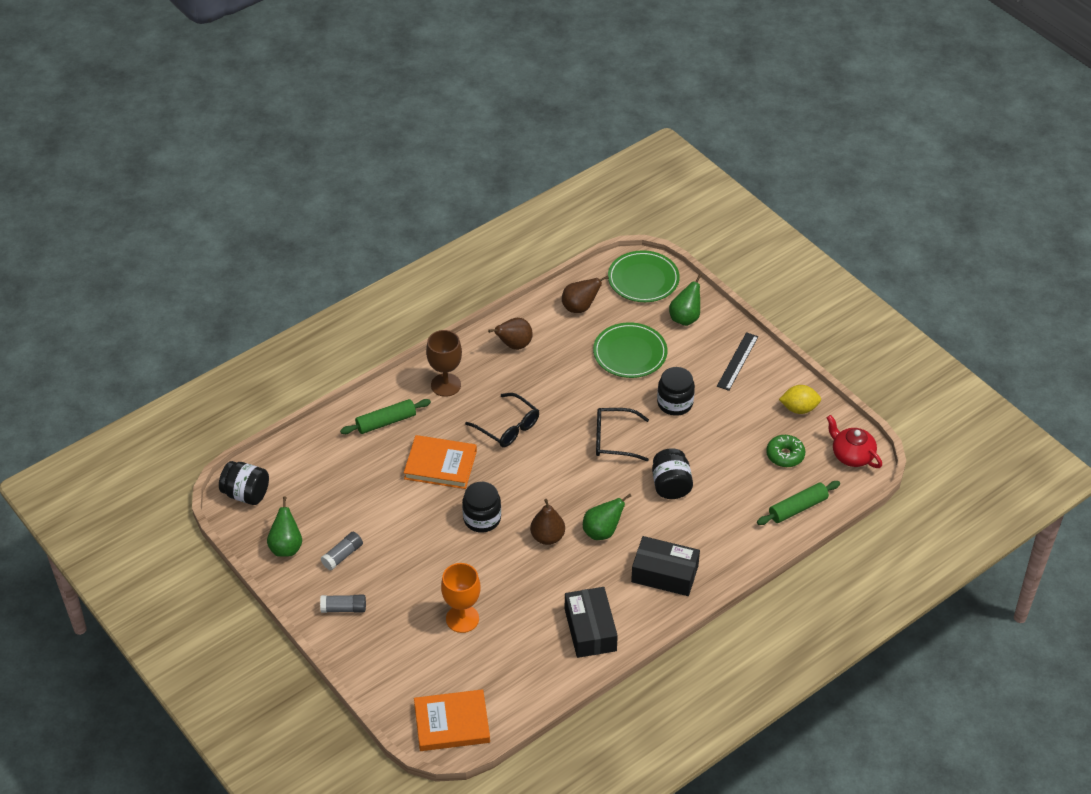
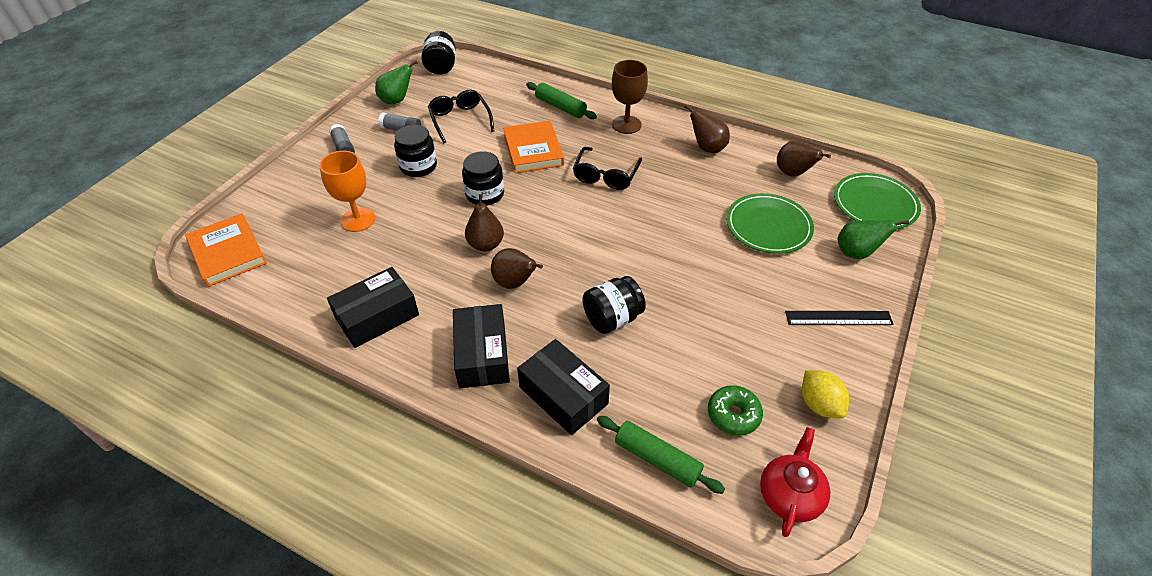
camera: 65 degrees right, 0 degrees up
(602, 531) = (515, 283): green pear -> brown pear
(614, 440) = (644, 252): black glasses -> black glasses (460, 120)
(675, 403) = (731, 283): black jar -> black jar (418, 166)
(724, 539) = (563, 395): none -> black box

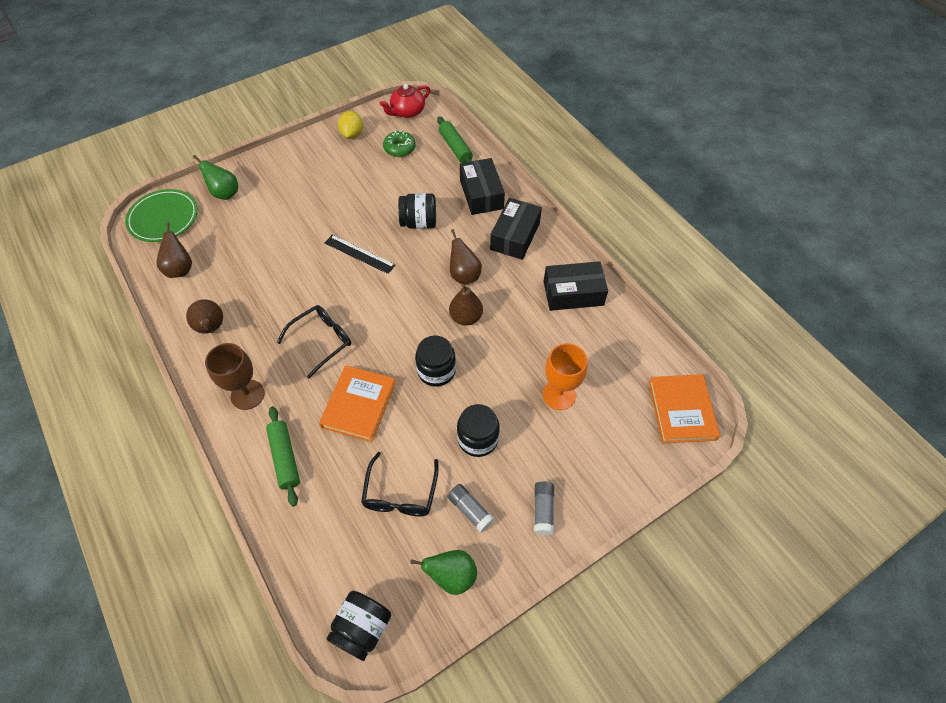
camera: 150 degrees left, 10 degrees up
(768, 226) = (254, 236): green plate -> none
(838, 318) = (288, 165): black ruler -> black ruler (359, 254)

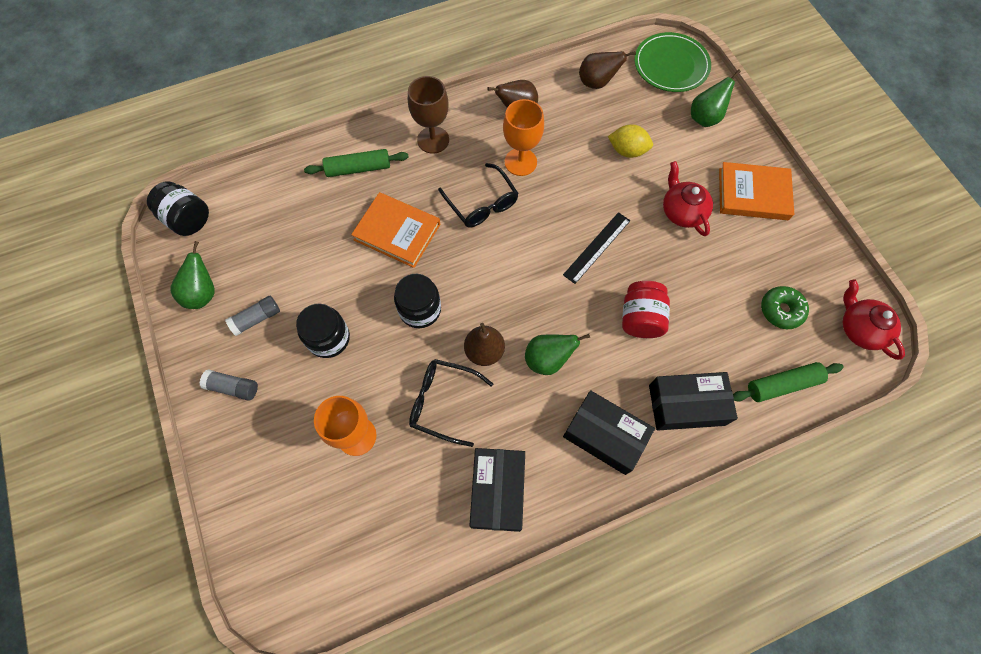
camera: 100 degrees right, 10 degrees up
(273, 317) = (520, 162): none -> orange goblet
(320, 203) = (682, 211): none -> red teapot
(352, 134) = (809, 254): yellow lemon -> yellow lemon (627, 151)
(400, 493) = (293, 260): black glasses -> black glasses (443, 402)
(419, 223) = (640, 318): black jar -> red jar
(464, 275) = (547, 359): brown pear -> green pear
(681, 410) = (297, 582): orange book -> orange book (753, 194)

